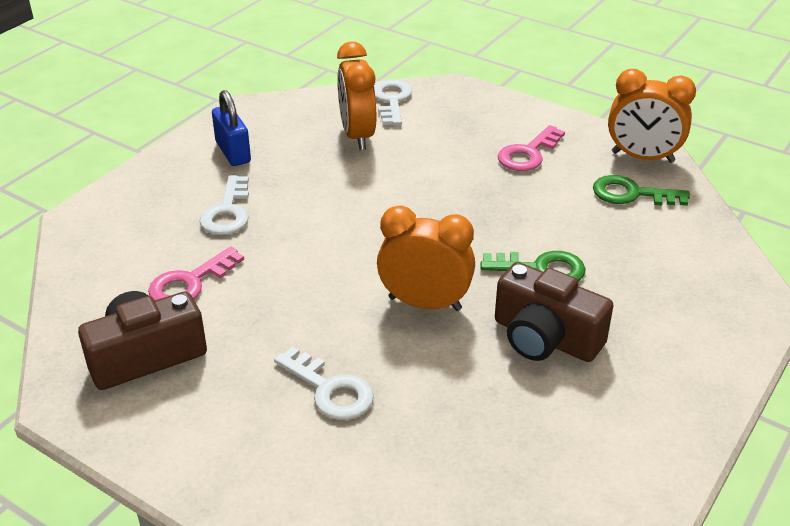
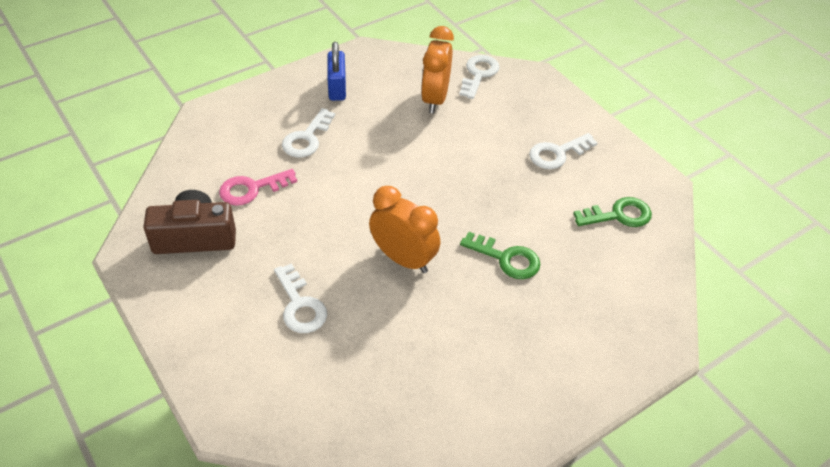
camera: 20 degrees right, 10 degrees up
(528, 154) = (557, 153): pink key -> white key
(545, 338) = (474, 317): brown camera -> none
(631, 194) = (618, 215): green key -> green key turned 135 degrees clockwise
(642, 157) = (649, 184): orange clock -> none

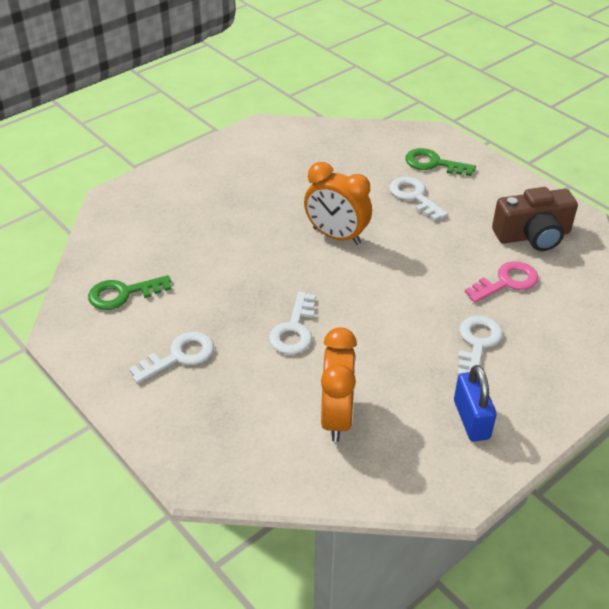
camera: 175 degrees right, 5 degrees down
(478, 74) = (280, 468): white key -> white key (294, 330)
(506, 258) = (241, 245): green key -> green key (433, 163)

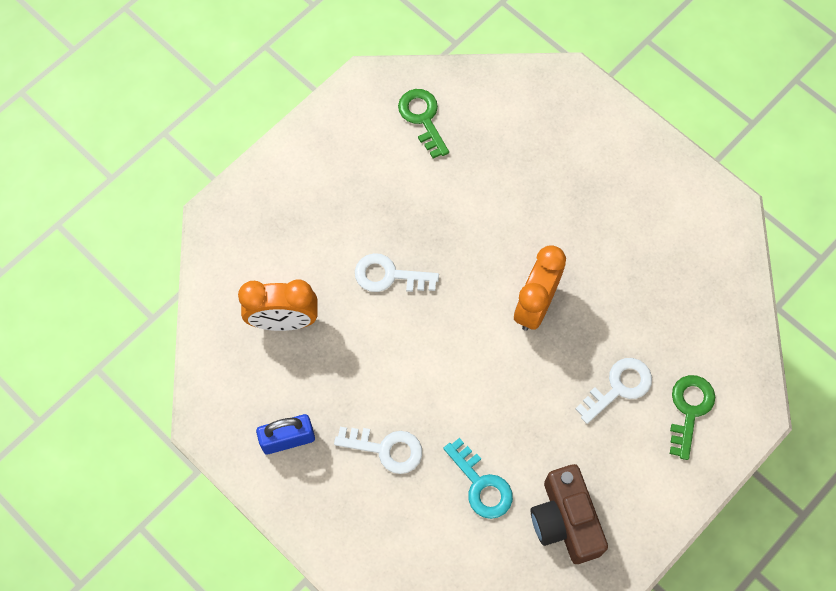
camera: 85 degrees right, 25 degrees up
(179, 356) = (346, 181): white key -> none
(506, 282) = (481, 484): pink key -> turquoise key

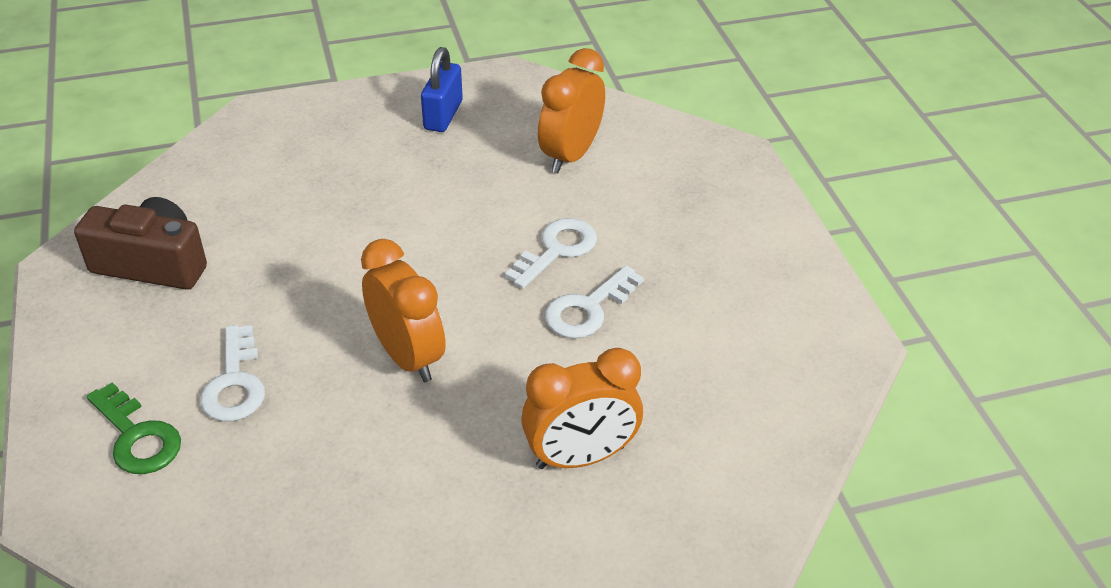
camera: 120 degrees right, 25 degrees down
(386, 449) = (366, 171): white key -> white key (588, 309)
(422, 118) = (759, 371): green key -> none
(481, 484) = (259, 220): turquoise key -> none
(543, 176) = (580, 457): none -> orange clock

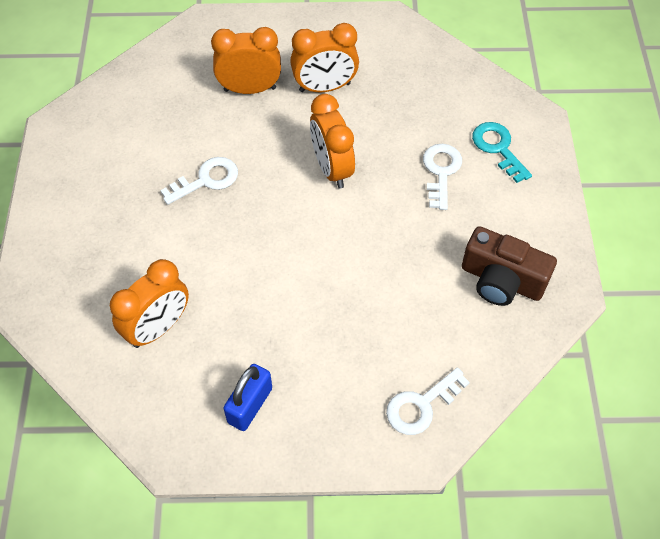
camera: 165 degrees left, 15 degrees up
(137, 437) = (498, 148): green key -> turquoise key
(450, 486) = (324, 87): none -> orange clock
(557, 250) = (208, 232): white key -> white key (421, 405)

